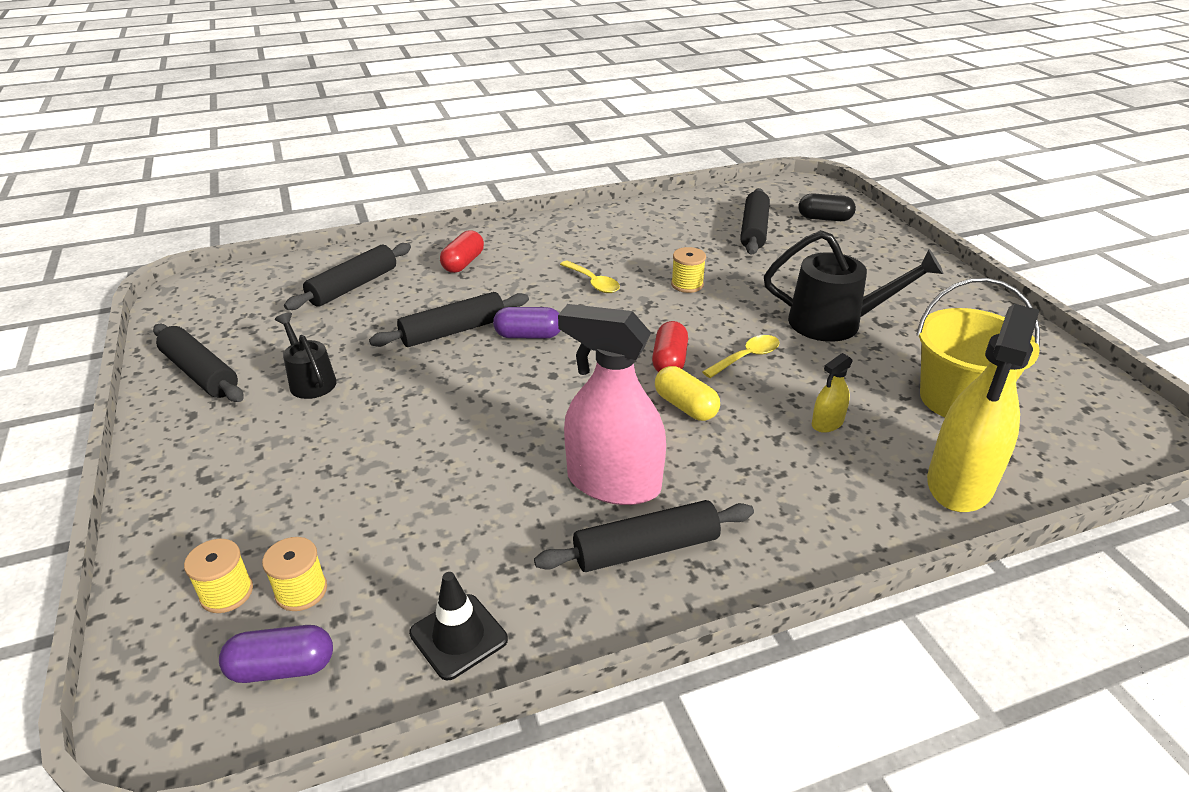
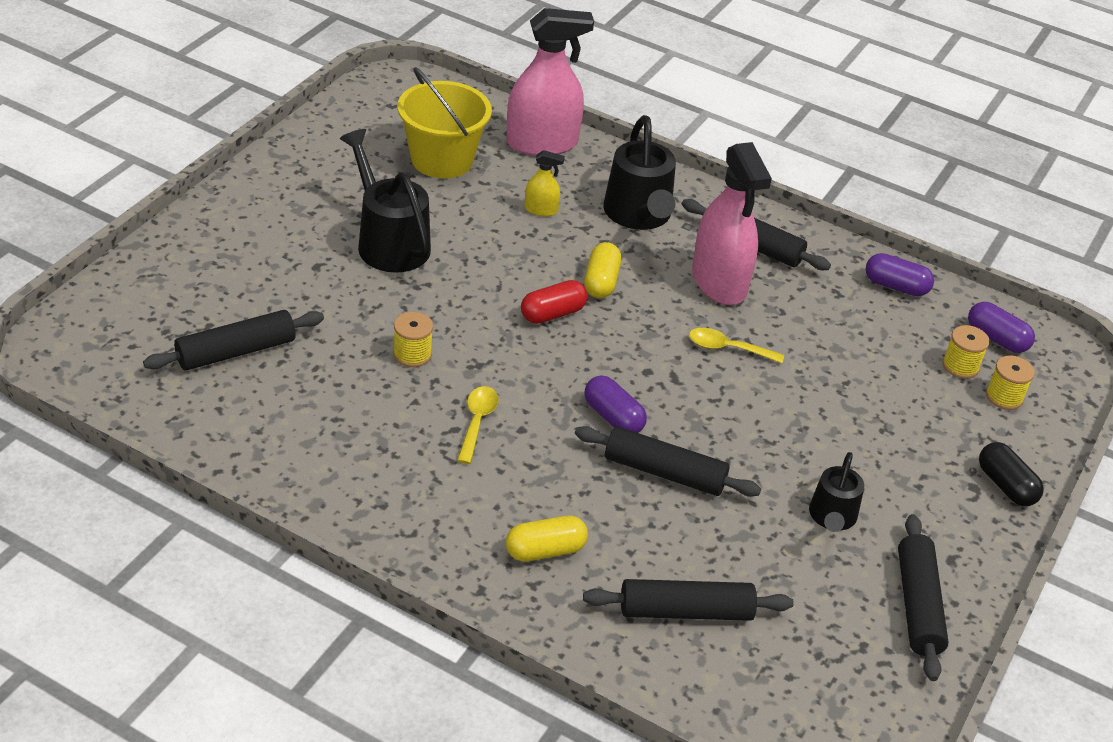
camera: 135 degrees left, 5 degrees up
(458, 636) = (895, 286): black traffic cone -> purple capsule
(463, 263) = (545, 550): red capsule -> yellow capsule
(746, 357) = (499, 274): yellow spoon -> yellow spoon (727, 348)
(768, 486) = (639, 216): none -> black watering can
(824, 218) = (153, 308): black capsule -> black capsule (1005, 485)
(960, 483) = (542, 143): yellow spray bottle -> pink spray bottle

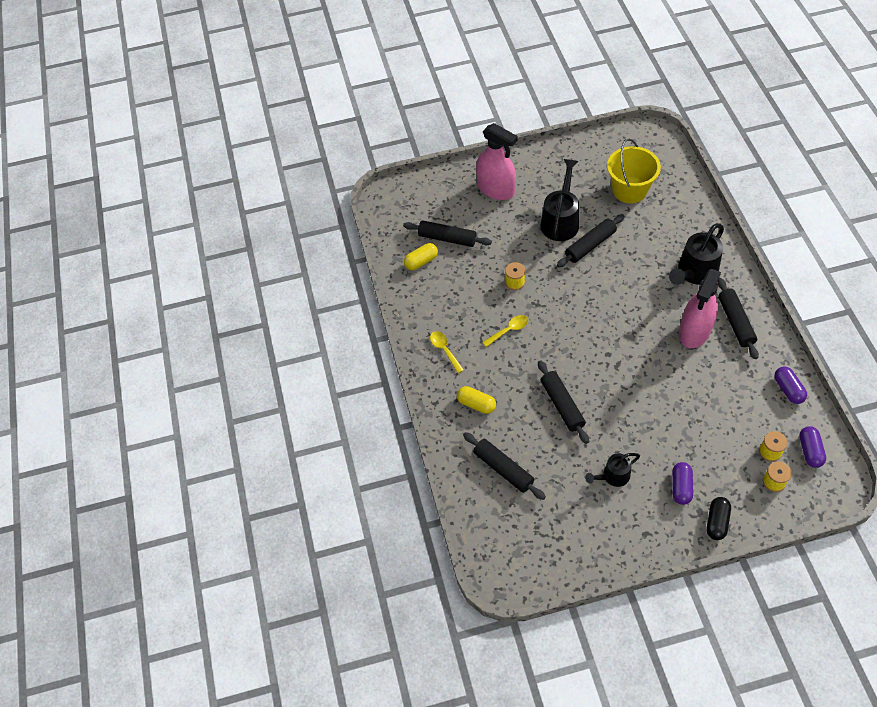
camera: 55 degrees right, 15 degrees up
(541, 210) = (648, 243): yellow spray bottle -> none
(542, 143) = (689, 206): pink spray bottle -> pink spray bottle (496, 189)
(552, 314) = (596, 299): red capsule -> none
(601, 282) = (636, 297): yellow capsule -> yellow capsule (421, 261)
(613, 417) = (568, 365): purple capsule -> purple capsule (681, 487)
(727, 348) = (659, 367): yellow spoon -> yellow spoon (444, 350)
(917, 605) = (604, 540): black rolling pin -> black rolling pin (590, 245)

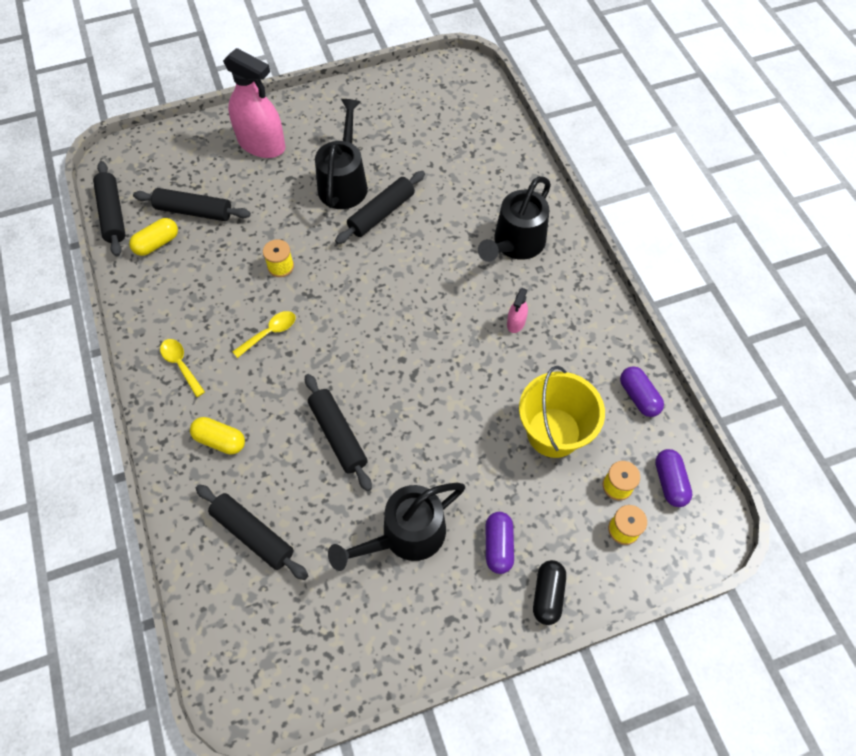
camera: 10 degrees left, 5 degrees up
(612, 476) = (405, 536): black watering can -> black watering can, size x1.69
(629, 190) = (433, 140): yellow bucket -> yellow bucket (553, 432)
(694, 331) = (516, 322): pink spray bottle -> pink spray bottle, size x0.44
(735, 322) = (568, 307): black rolling pin -> black rolling pin (113, 214)

